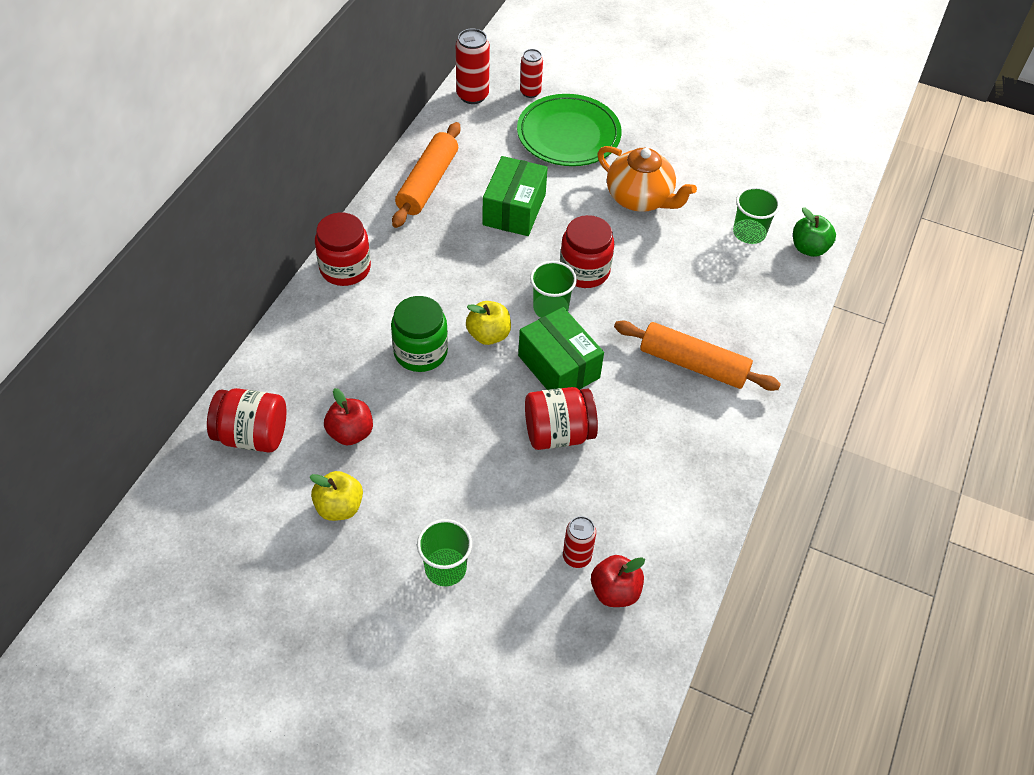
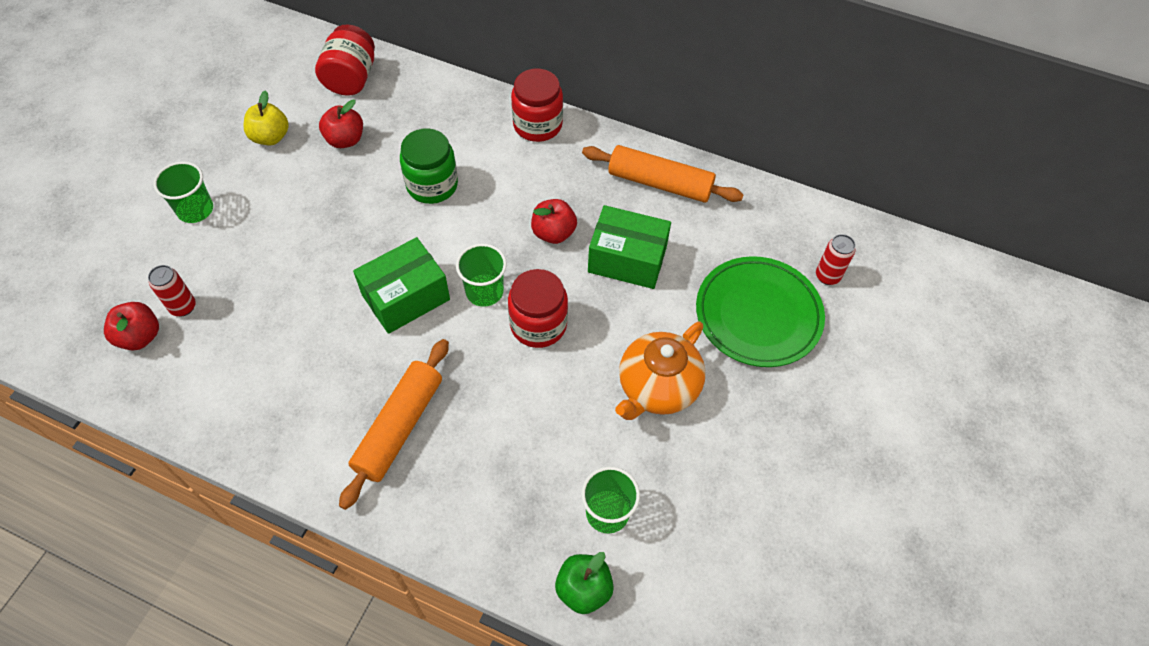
camera: 90 degrees right, 5 degrees up
(472, 95) = (808, 219): red can -> none
(484, 258) = (553, 233): none -> red apple
(488, 335) = (450, 238): yellow apple -> none
(558, 433) = (323, 295): red jar -> none

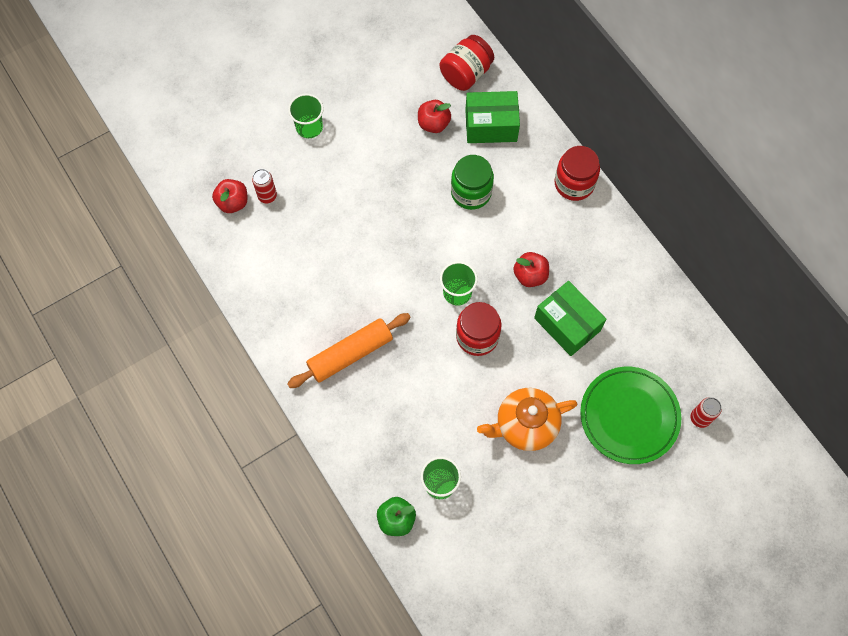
camera: 35 degrees right, 10 degrees up
(270, 137) = (385, 95): yellow apple -> none
(406, 297) = (405, 268): green box -> green box (491, 125)
(660, 183) = (631, 279): orange rolling pin -> none

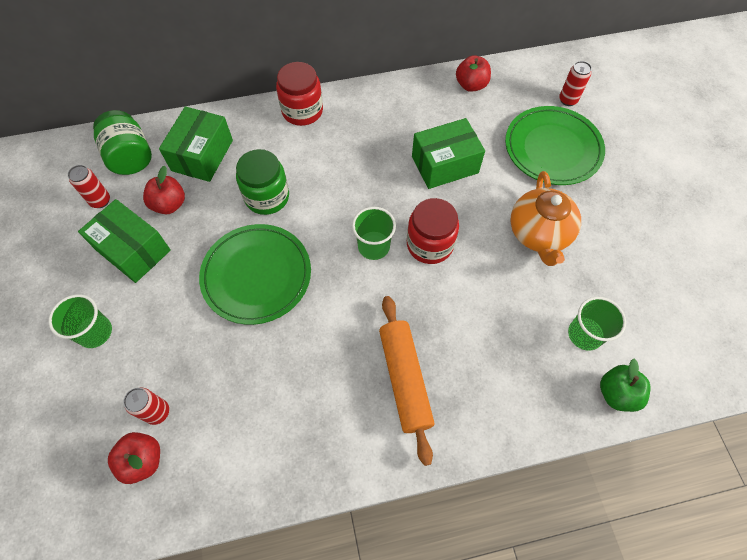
camera: 70 degrees left, 5 degrees down
(383, 119) = (133, 250): none -> green box
(396, 215) = (257, 276): none -> green plate
(416, 74) = (100, 201): none -> red can
(466, 74) = (130, 157): red jar -> green jar
(530, 275) = (382, 177): red apple -> red apple (471, 85)

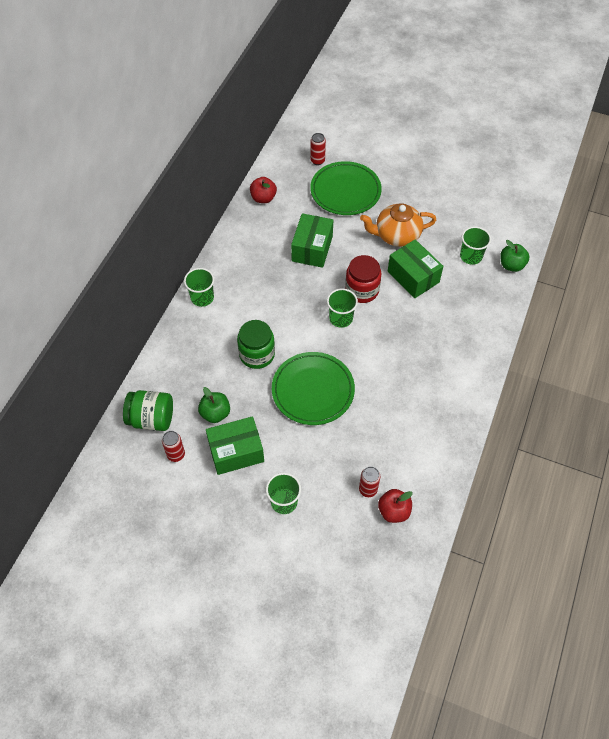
camera: 55 degrees left, 5 degrees down
(169, 204) = (215, 413): red apple -> green apple
(202, 155) = (189, 374): green box -> green box (413, 277)
(302, 111) = (202, 298): red jar -> green cup
(405, 379) = (437, 352): orange rolling pin -> none
(539, 234) = (396, 235): orange teapot -> orange teapot turned 135 degrees clockwise

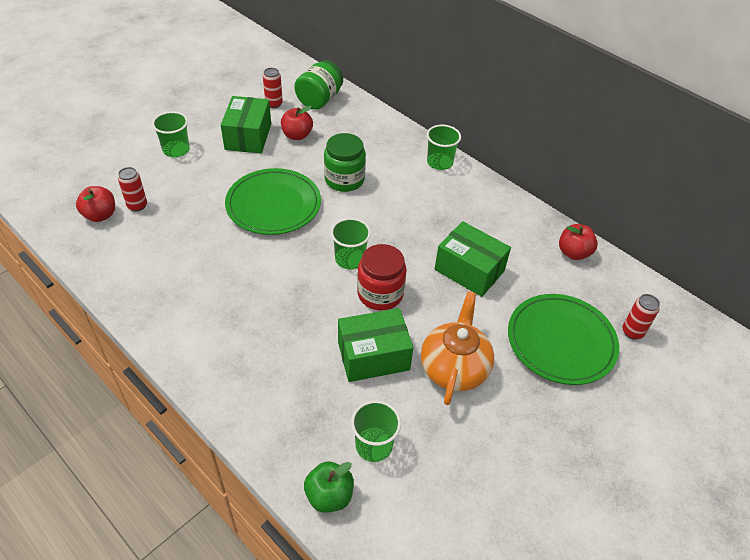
camera: 110 degrees right, 10 degrees down
(215, 413) = (297, 135): green apple -> red apple

